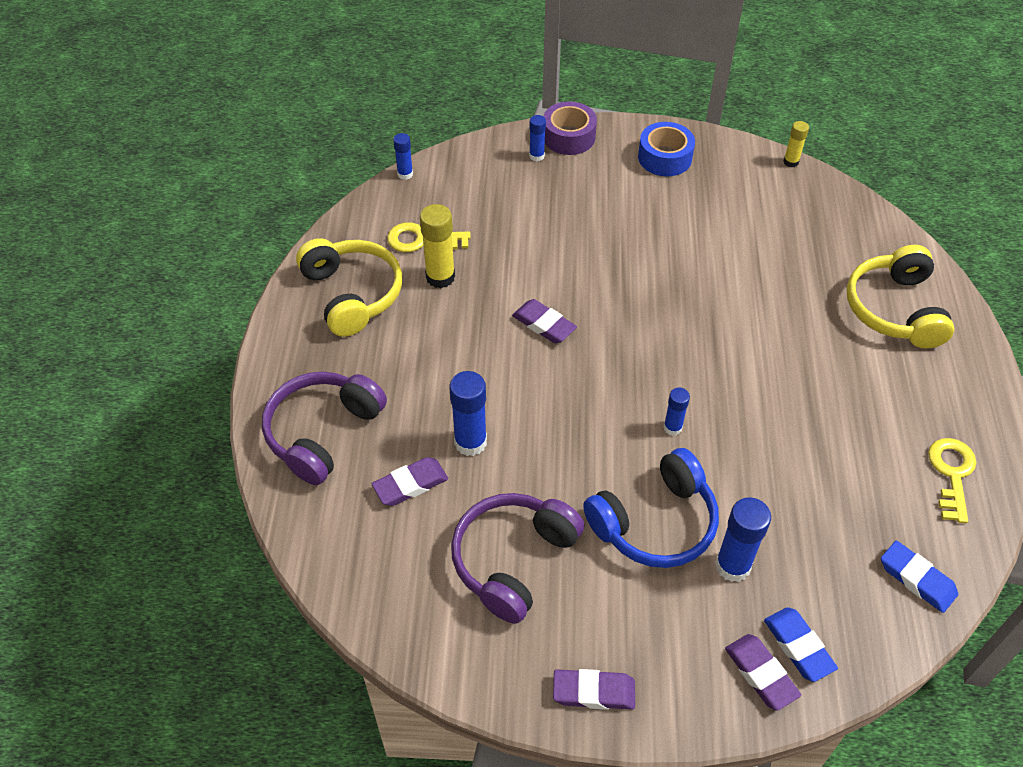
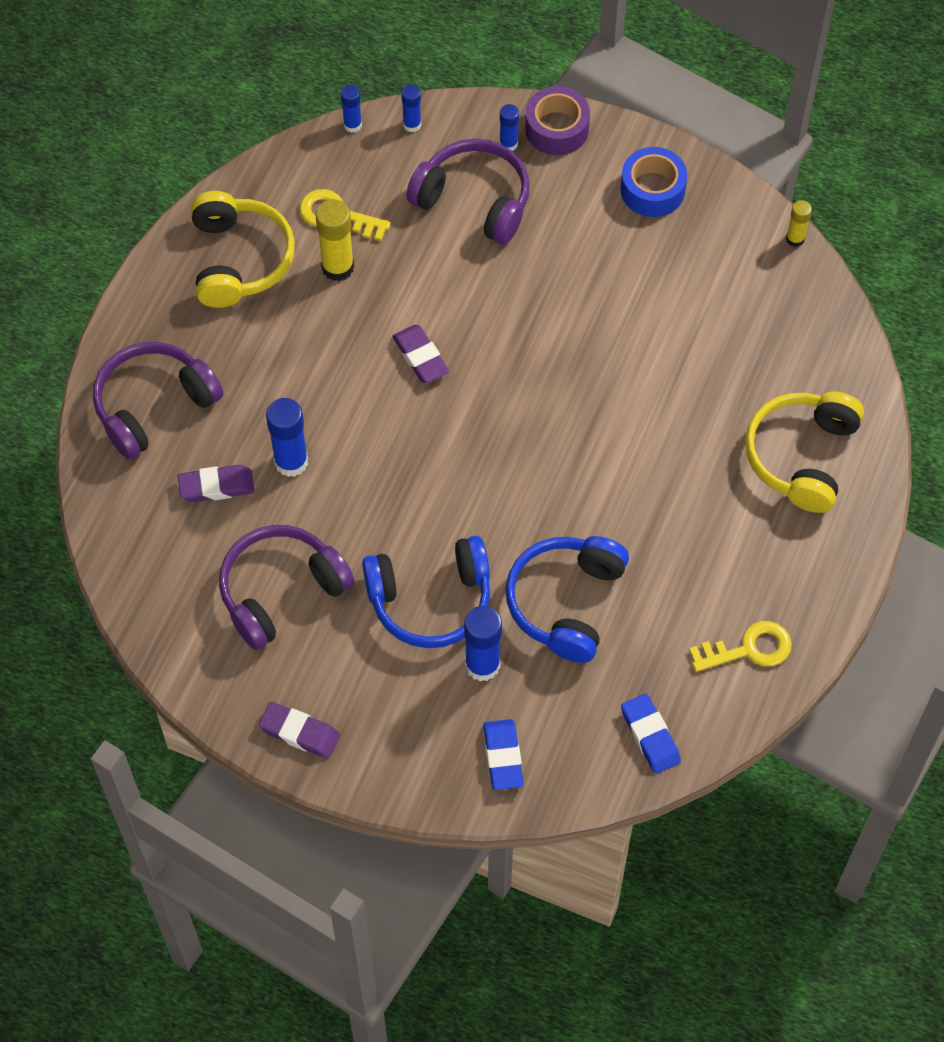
camera: 20 degrees right, 10 degrees up
(529, 200) = (474, 200): none -> purple headphones
(672, 427) = (496, 511): blue glue stick -> blue glue stick (412, 124)
(760, 674) = (455, 768): purple eraser -> none
(775, 485) = (566, 602): none -> blue headphones
(951, 473) = (749, 649): yellow key -> yellow key turned 45 degrees clockwise

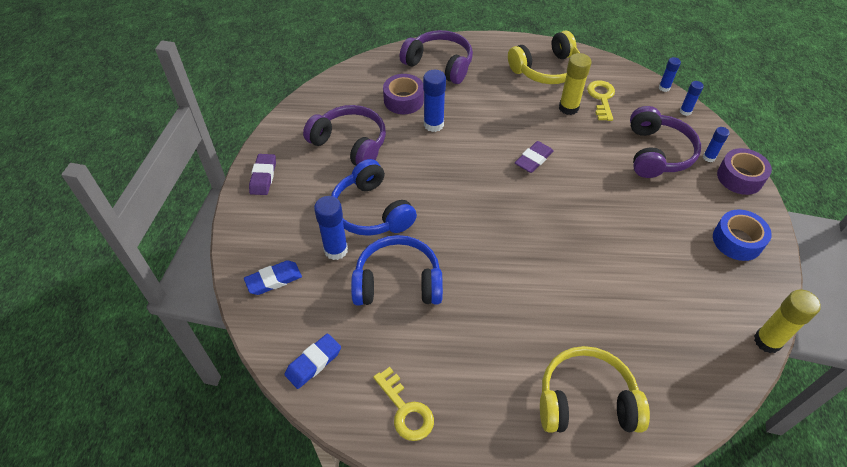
camera: 70 degrees right, 10 degrees down
(216, 486) = (403, 100): purple eraser -> purple tape
(795, 239) = (767, 341): yellow glue stick -> yellow glue stick, size x1.73

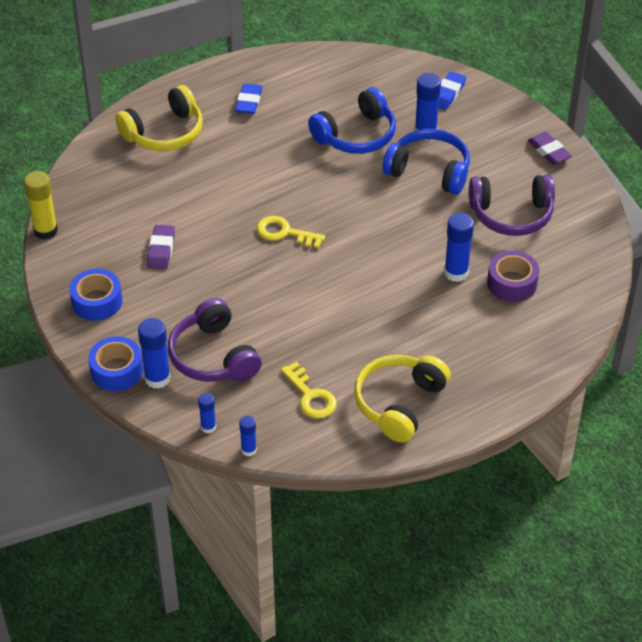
camera: 145 degrees right, 5 degrees down
(313, 363) = (365, 67): blue eraser -> blue eraser (249, 102)
(406, 410) = (281, 74): yellow key -> yellow key (284, 233)
(439, 64) = (520, 346): purple headphones -> none
(533, 159) = (330, 286): purple eraser -> purple eraser (161, 250)
(568, 108) = (337, 364): yellow glue stick -> none
(709, 157) = (157, 378): blue glue stick -> blue glue stick, size x1.73
(740, 177) = (116, 370): purple tape -> blue tape

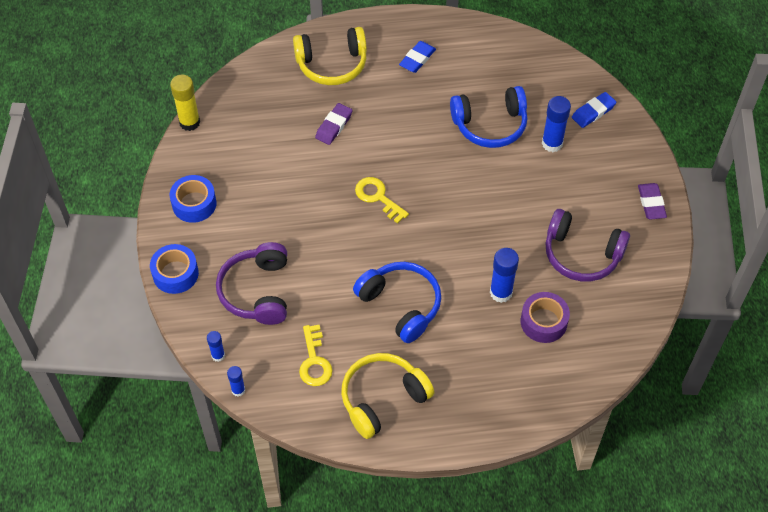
camera: 25 degrees right, 10 degrees up
(157, 378) = (203, 294): blue glue stick -> none
(161, 250) = (270, 175): purple eraser -> purple eraser (334, 126)
(429, 171) = (533, 183): blue headphones -> blue headphones (401, 305)

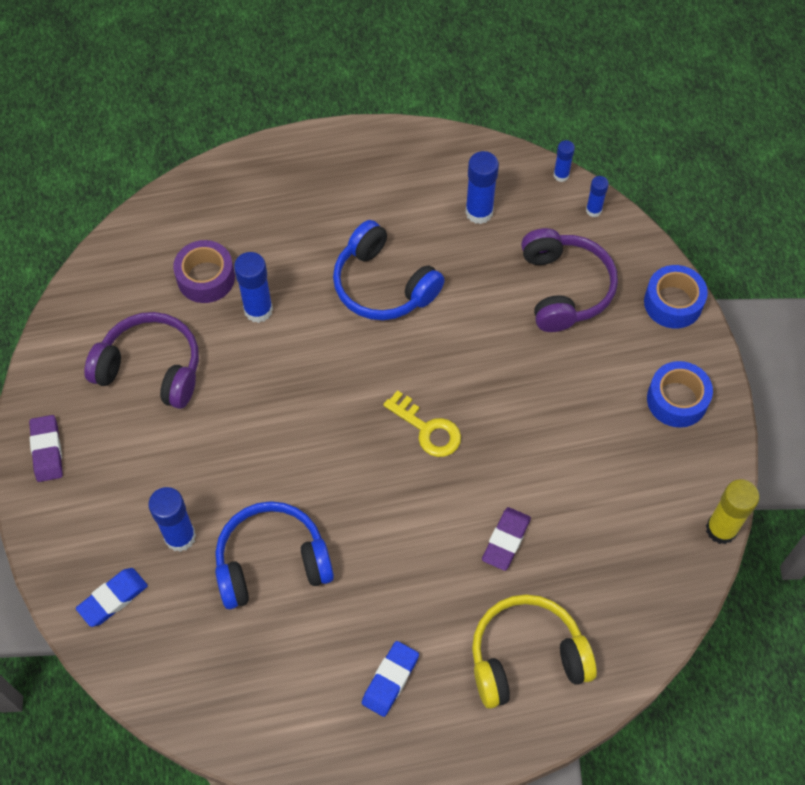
camera: 175 degrees right, 5 degrees up
(314, 361) = (479, 212): yellow key -> blue glue stick
(382, 399) = (395, 178): yellow headphones -> none

